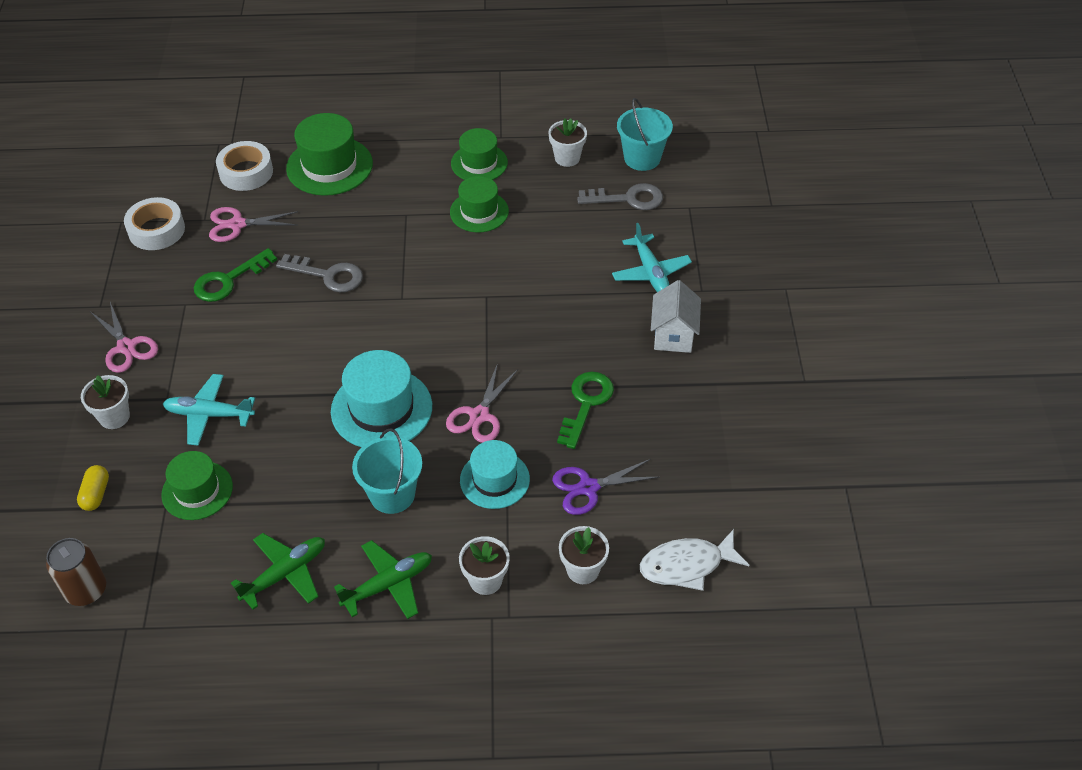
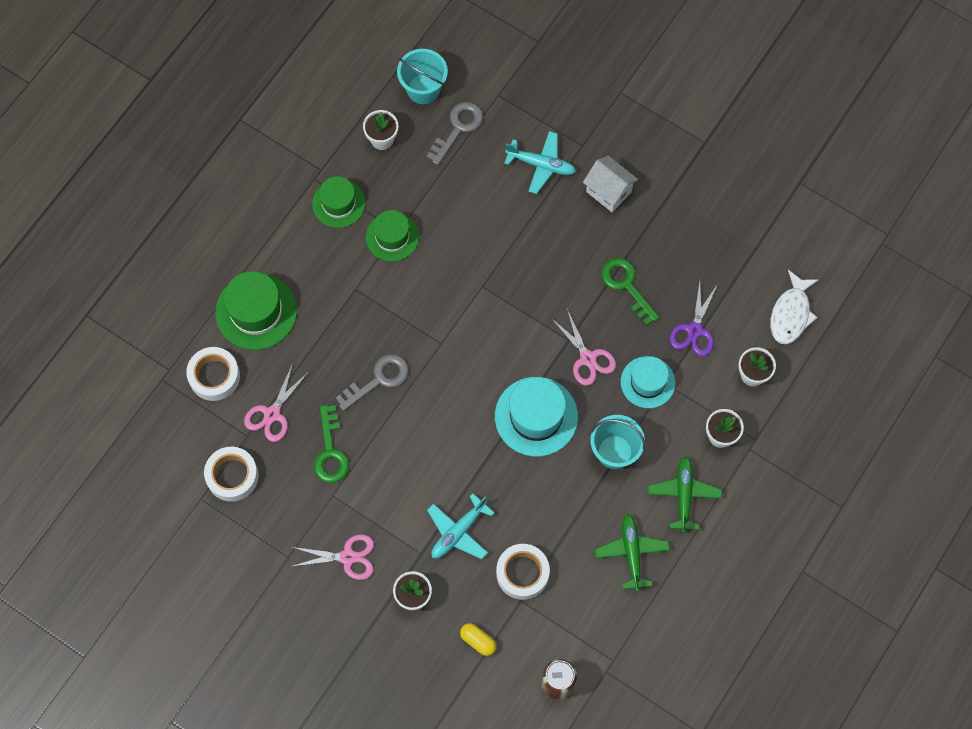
camera: 55 degrees left, 20 degrees up
(197, 490) = (522, 573): green hat -> white tape

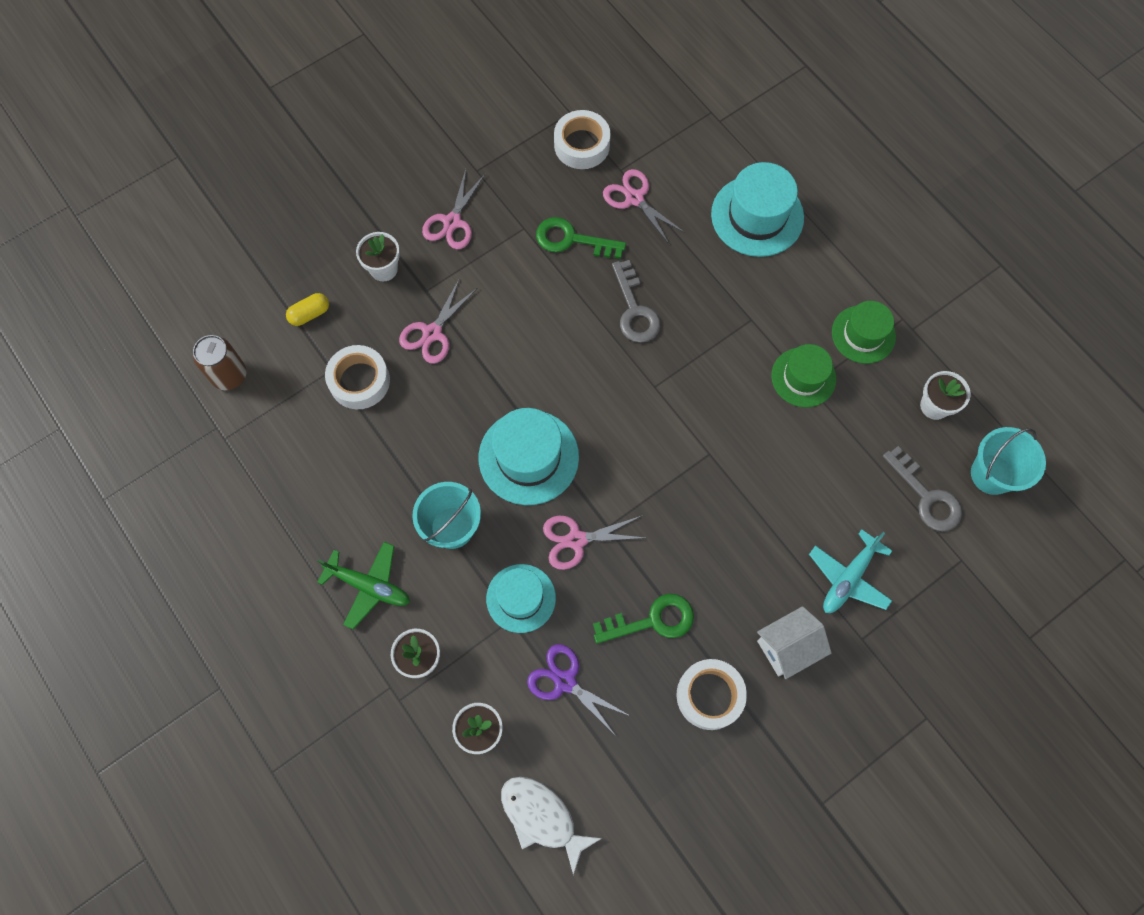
camera: 110 degrees right, 0 degrees up
(214, 376) = (696, 158): white tape -> white tape (709, 695)
(256, 311) = (757, 216): green hat -> turquoise hat
(458, 532) = (432, 333): turquoise plane -> pink scissors
(631, 552) = (330, 502): green plane -> none

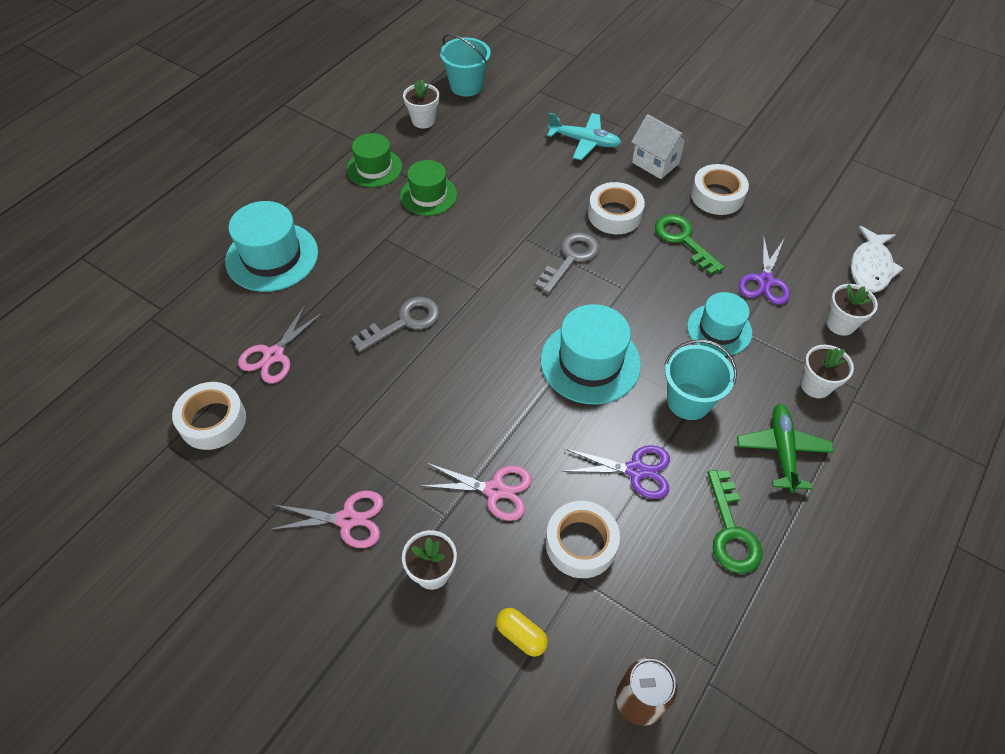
camera: 110 degrees left, 15 degrees down
(403, 450) = (635, 470): none -> purple scissors
(572, 240) = (339, 395): green key -> green key (731, 530)
(576, 540) = (647, 305): pink scissors -> none
(715, 562) = (614, 214): none -> white tape
(926, 496) = (499, 114): grey key -> grey key (570, 259)

